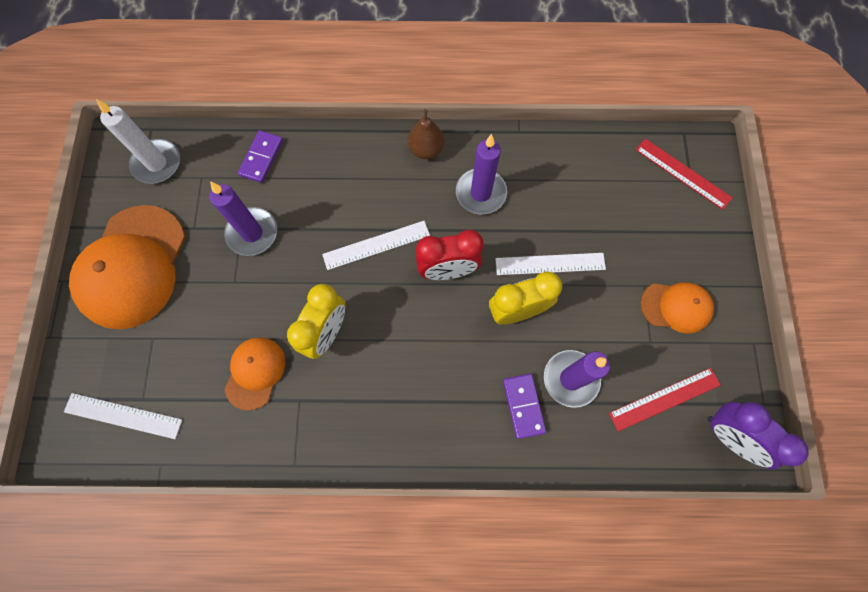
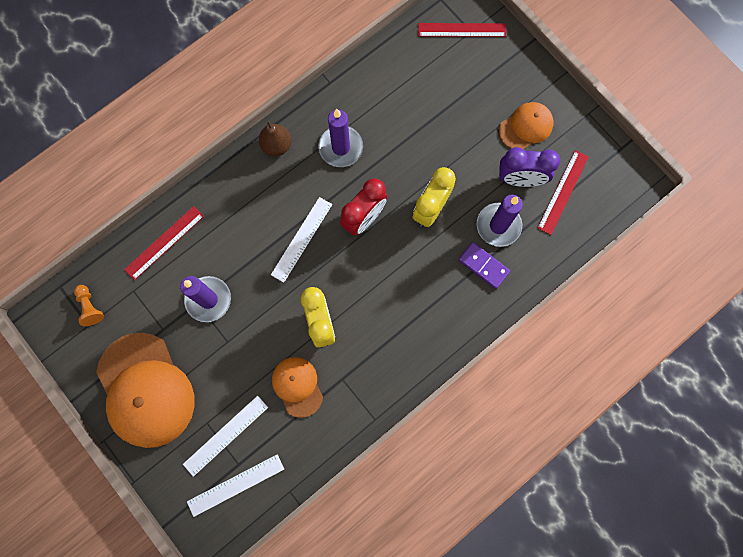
camera: 40 degrees left, 5 degrees up
(157, 163) = (90, 307): white candle -> orange pawn
(261, 158) = (164, 243): purple domino -> red ruler
(550, 264) = (426, 161): white ruler -> white ruler (226, 435)
(729, 436) = (616, 184): purple clock -> purple clock (520, 179)

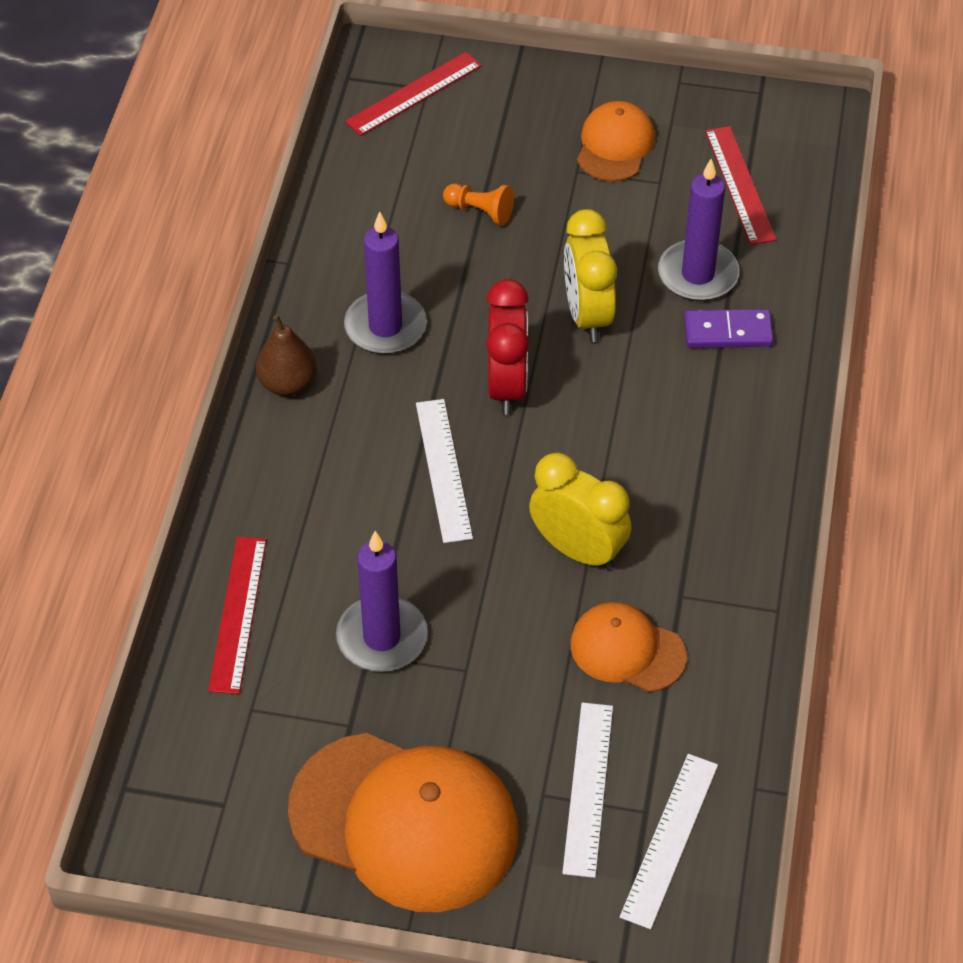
camera: 40 degrees left, 25 degrees down
(90, 307) = (203, 778): orange pawn -> orange pawn (480, 211)
(520, 179) = (670, 206): purple clock -> none

